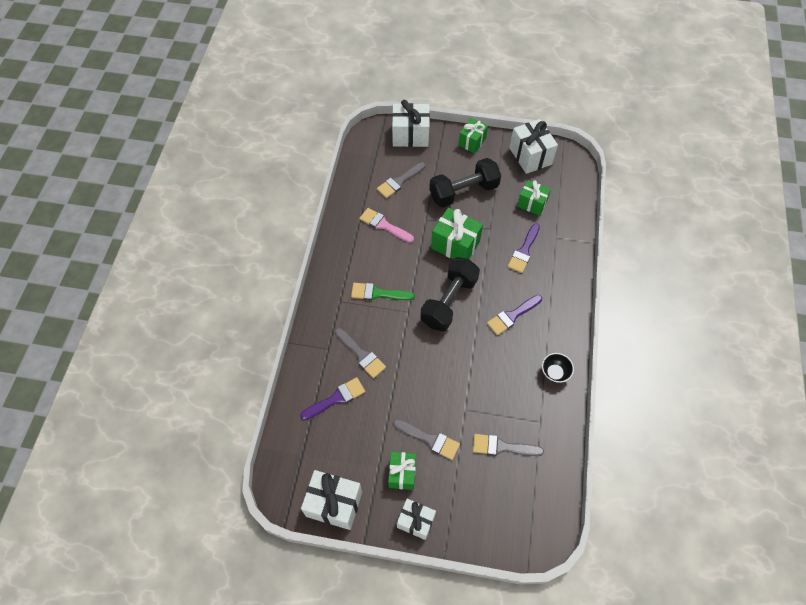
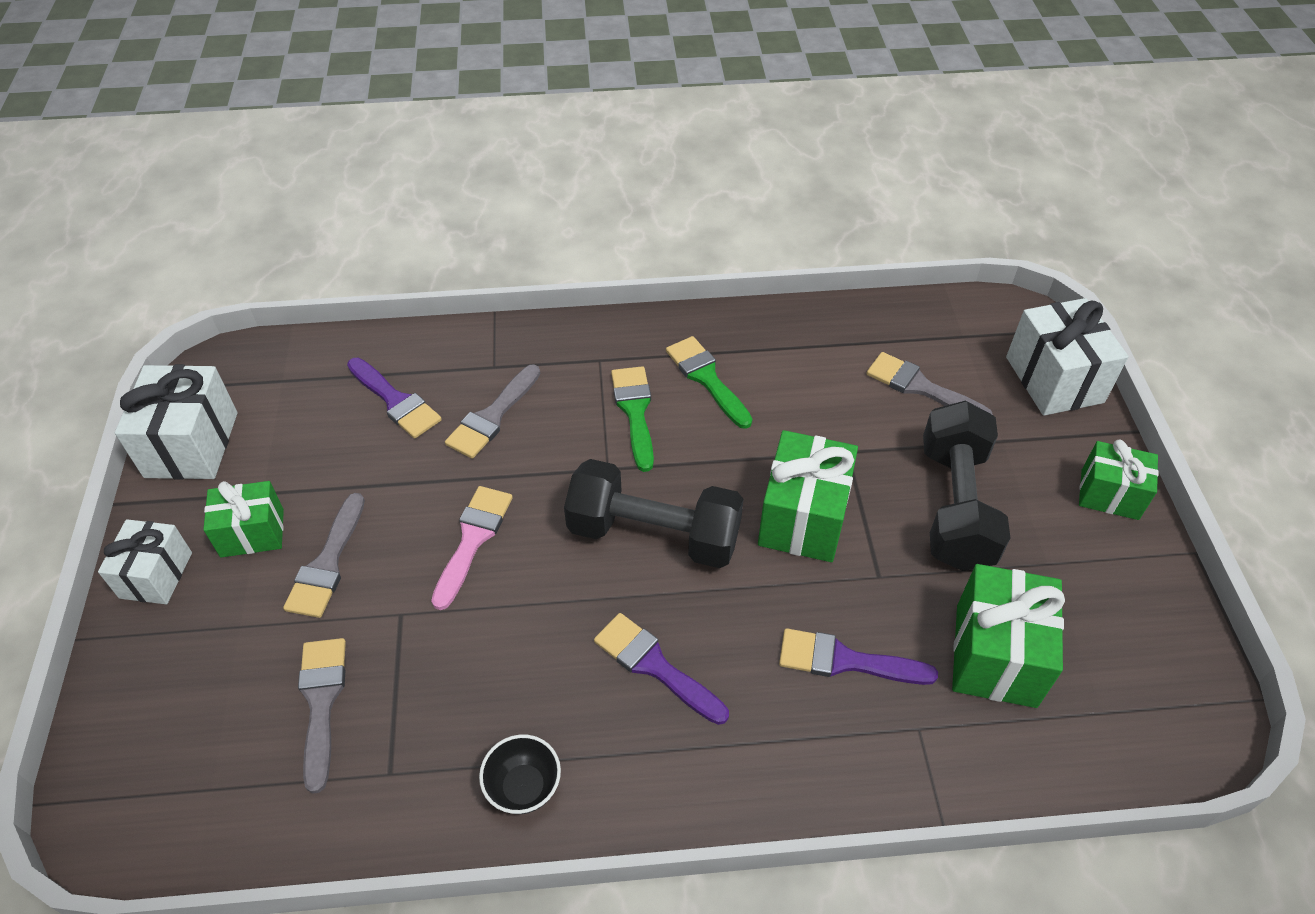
camera: 75 degrees right, 10 degrees down
(367, 259) = (706, 378): none -> green brush
(384, 225) = (799, 386): pink brush -> pink brush (473, 539)
(463, 192) = (955, 505): black dumbbell -> black dumbbell turned 45 degrees clockwise
(530, 156) = (1144, 626): white gift -> none
(532, 204) = (995, 655): green gift -> green gift, size x1.53

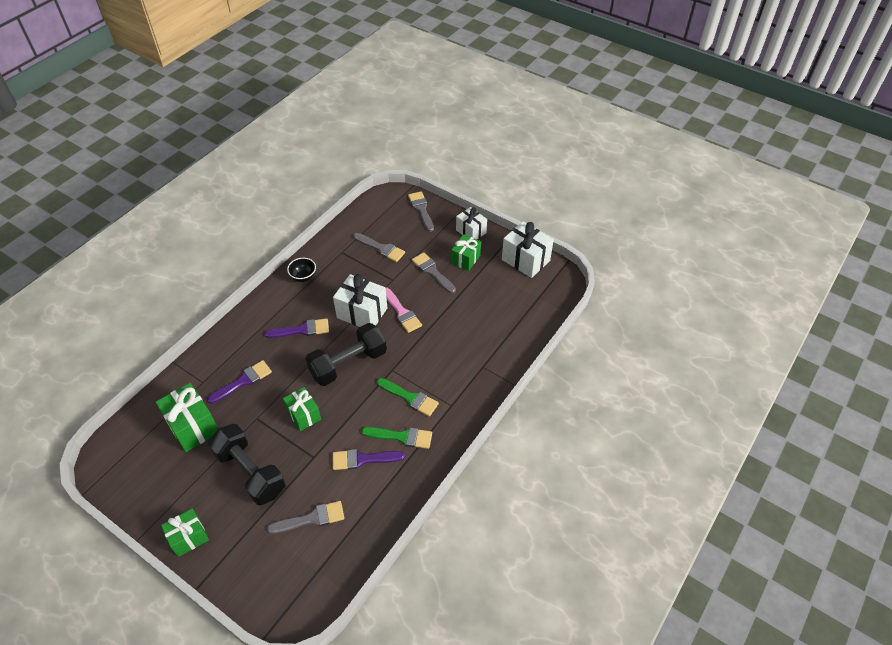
camera: 130 degrees right, 0 degrees up
(396, 401) = (493, 325): purple brush -> purple brush (363, 459)
(492, 416) = (454, 350): grey brush -> grey brush (421, 209)
(803, 517) = (304, 415): green gift -> green gift, size x0.65
(1054, 379) = (254, 584): white gift -> white gift (362, 313)

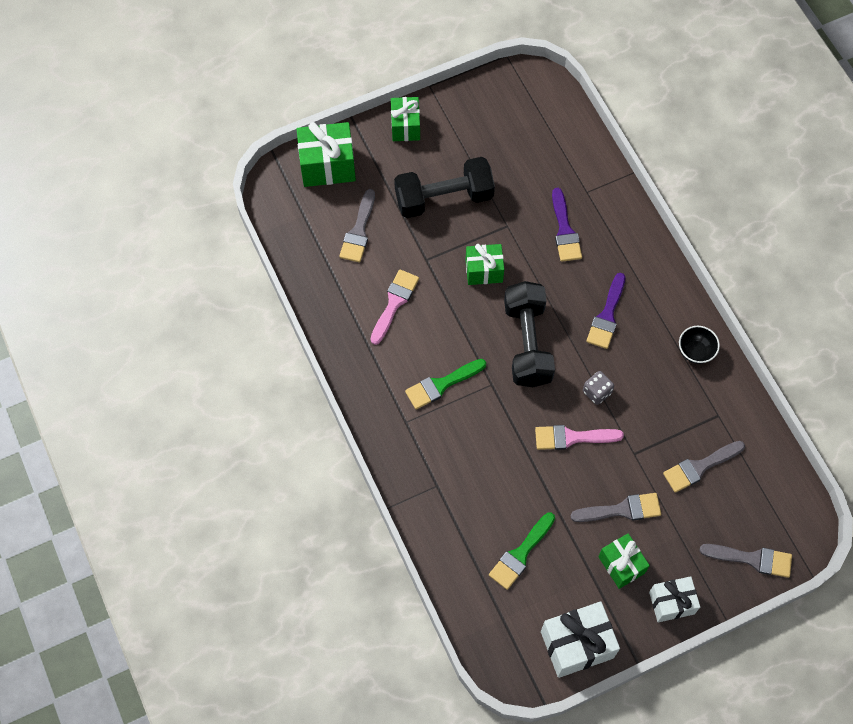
camera: 120 degrees right, 15 degrees up
(193, 426) = (532, 166): green gift -> green gift (327, 166)
(362, 313) = (597, 392): white gift -> grey dice
(363, 459) = (394, 303): purple brush -> pink brush
(402, 437) = (397, 352): green brush -> green brush (520, 554)

